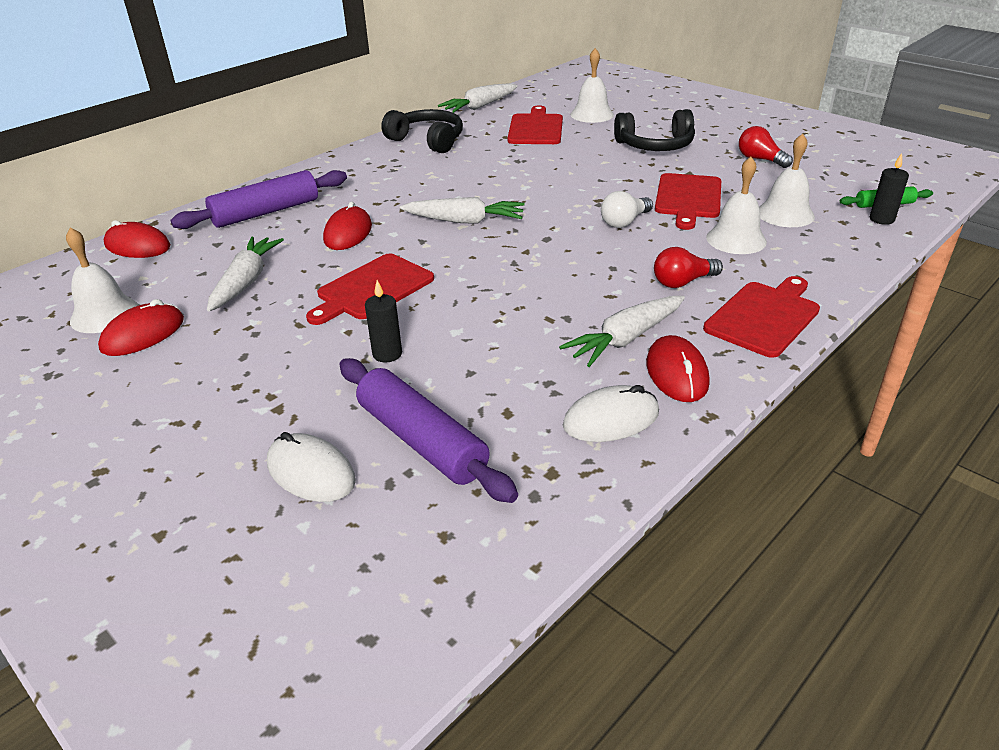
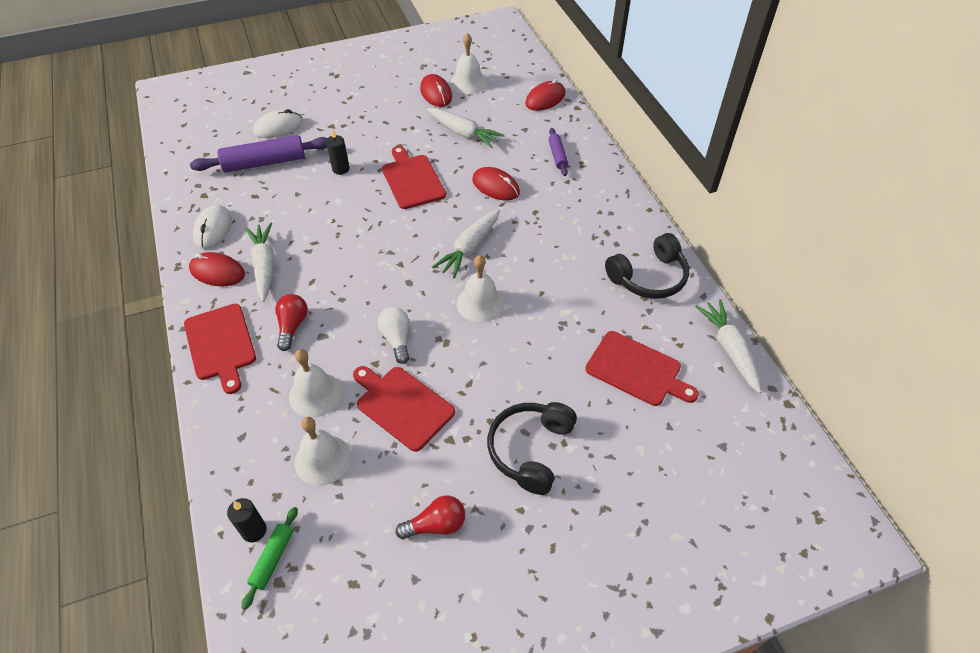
camera: 115 degrees right, 15 degrees up
(266, 212) = (557, 156): purple rolling pin -> purple rolling pin, size x0.52
(592, 114) = (653, 440): white bell -> white bell (480, 303)

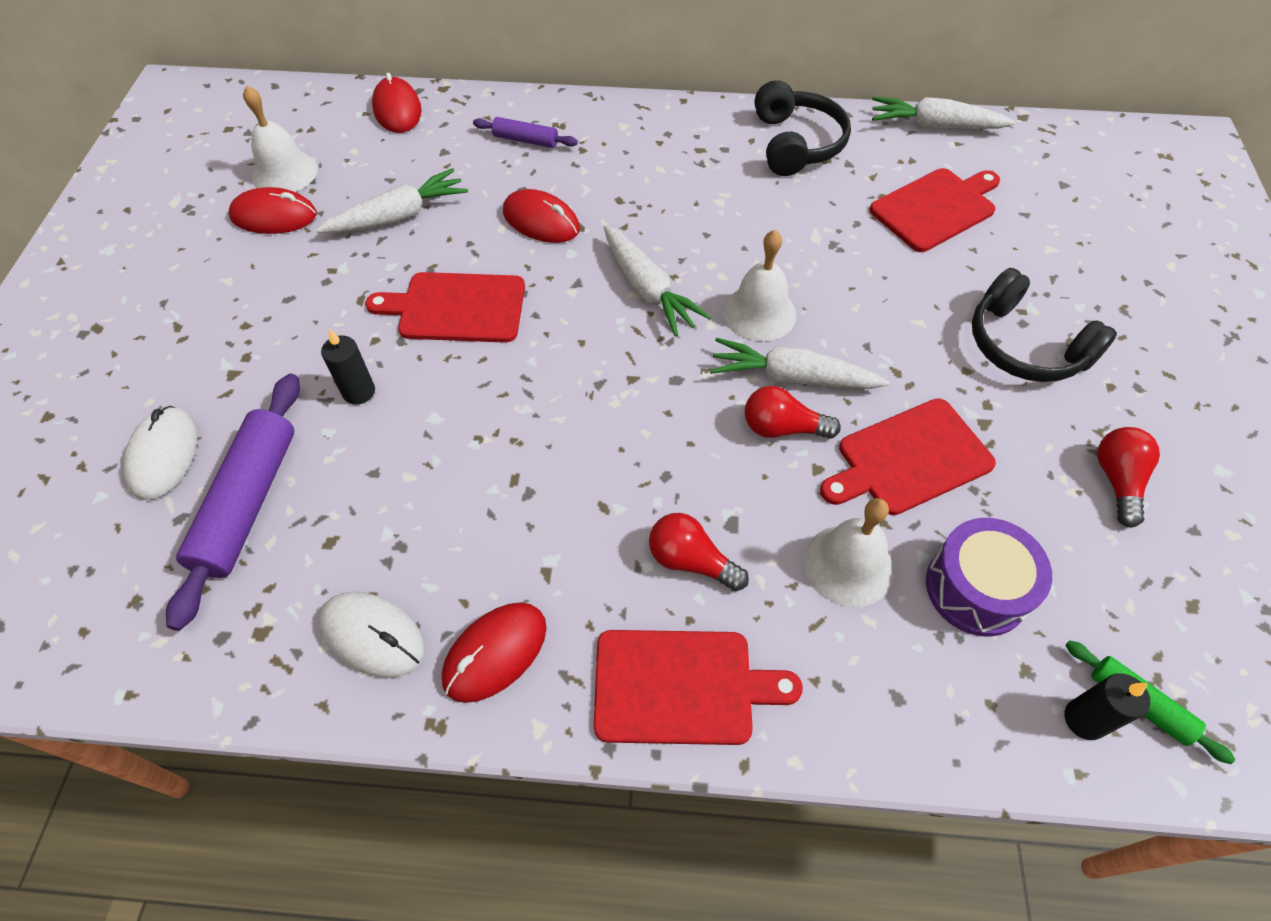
camera: 65 degrees left, 5 degrees up
(264, 266) = (526, 569): white carrot -> white carrot (792, 377)
(322, 459) = (976, 588): white bell -> purple drum
(397, 339) = (782, 428): white light bulb -> red light bulb
(495, 186) = (541, 221): red mouse -> red mouse turned 60 degrees clockwise

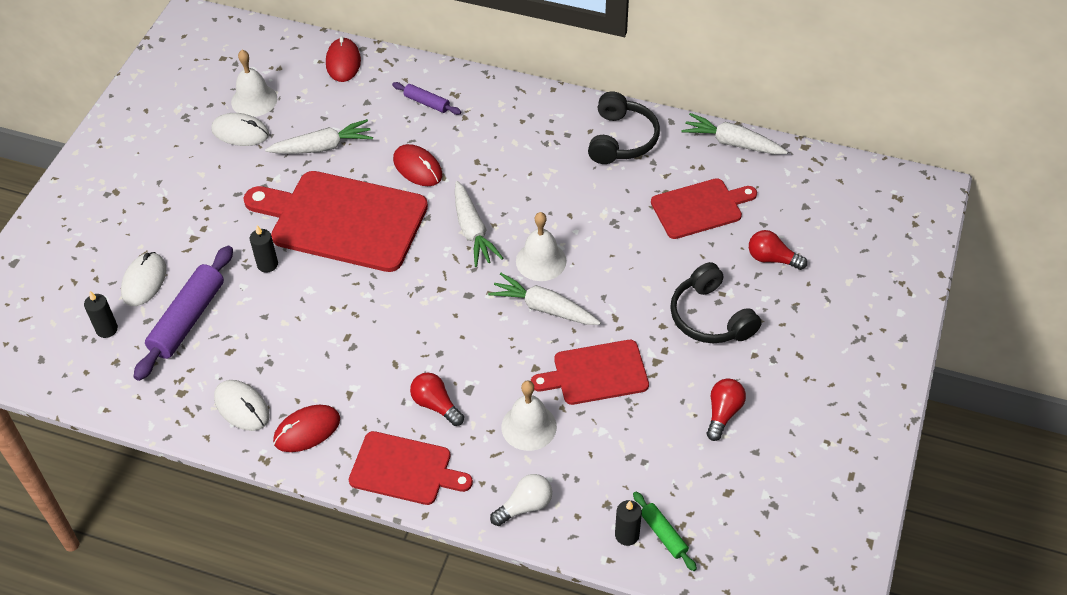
camera: 15 degrees right, 5 degrees down
(111, 547) = (107, 329): none -> black candle
(274, 216) = (240, 132): red mouse -> white mouse
(456, 307) = (343, 220): red cutting board -> red cutting board, size x1.73
(782, 428) = (524, 339): red light bulb -> red light bulb (772, 259)
(901, 707) = (525, 506): none -> white light bulb
(976, 588) = (600, 455): purple drum -> none

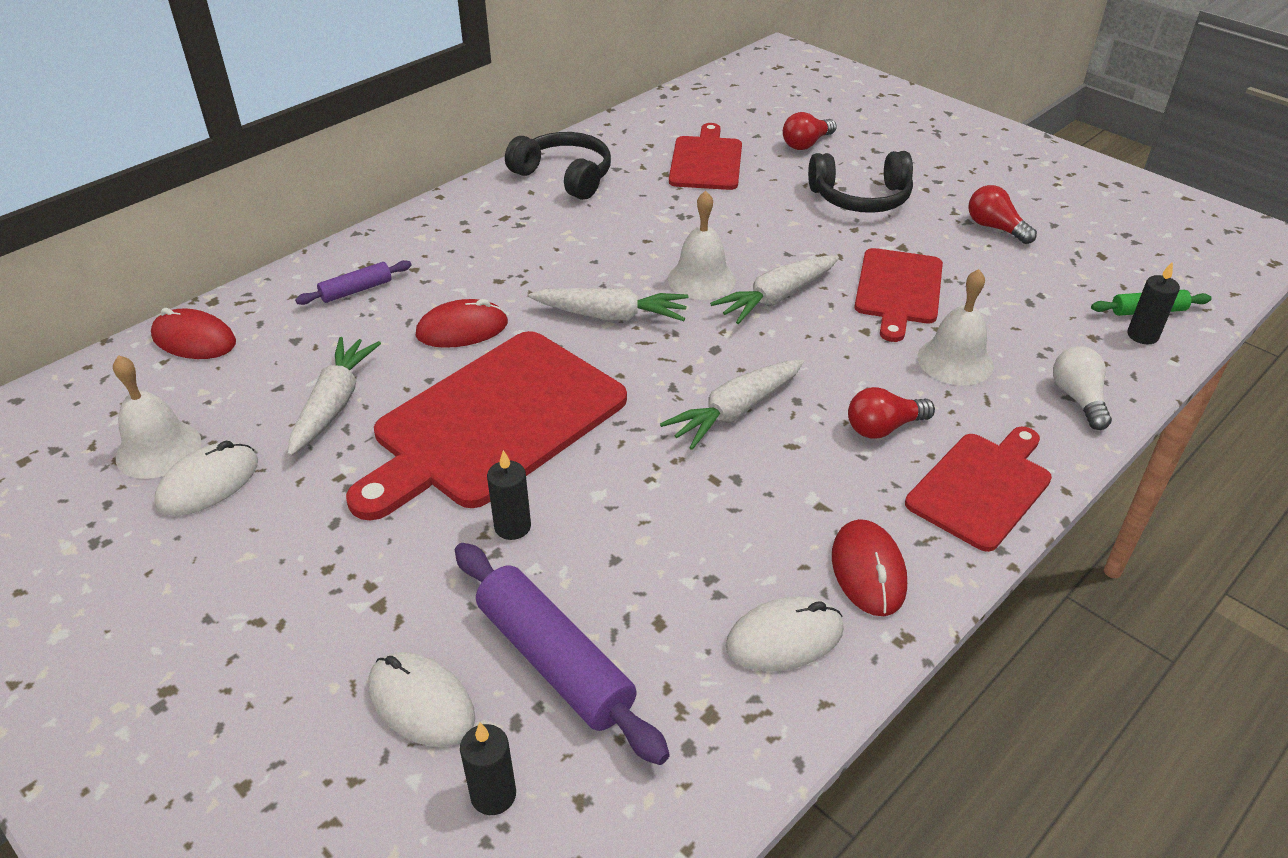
camera: 65 degrees left, 10 degrees down
(732, 143) = (633, 119): white carrot -> white carrot (736, 411)

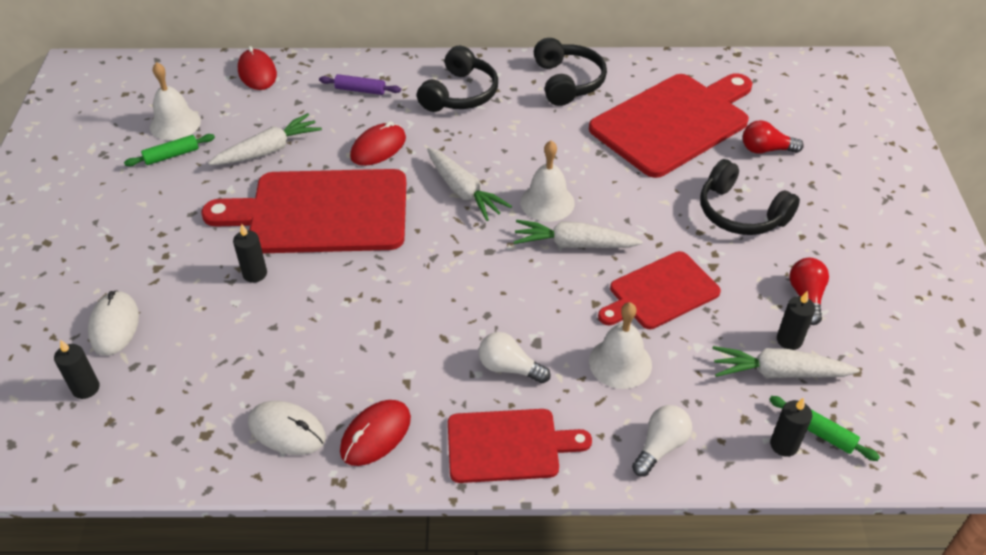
camera: 45 degrees right, 5 degrees up
(208, 483) = (171, 155): white mouse -> green rolling pin
(462, 329) = (378, 148): red mouse -> red mouse turned 75 degrees counterclockwise
(474, 238) = (460, 94): none -> black headphones
(554, 661) = (183, 352): purple rolling pin -> none
(706, 161) = (674, 122): red cutting board -> red cutting board, size x1.73
(736, 411) = (444, 296): white carrot -> white carrot (779, 373)
(883, 427) = (509, 368): red light bulb -> white light bulb
(1032, 264) = (789, 340): none -> black candle

